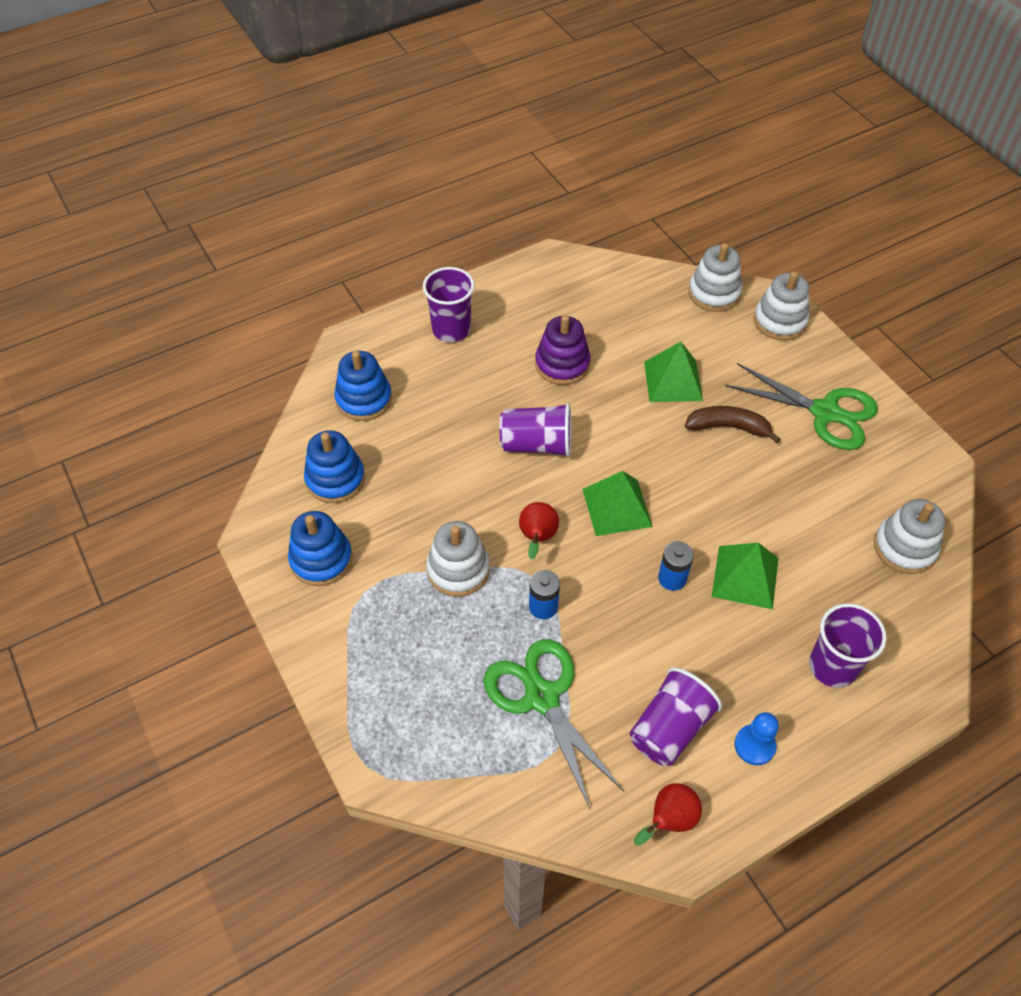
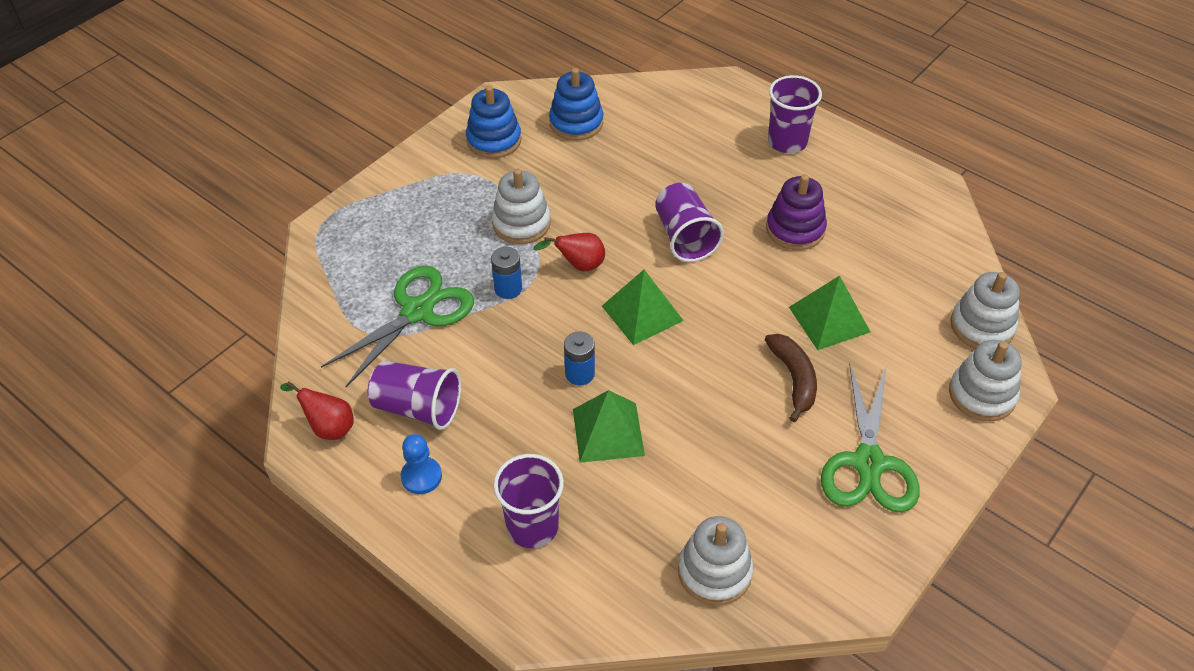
camera: 70 degrees right, 5 degrees down
(364, 399) = (670, 112): blue stacking toy -> none

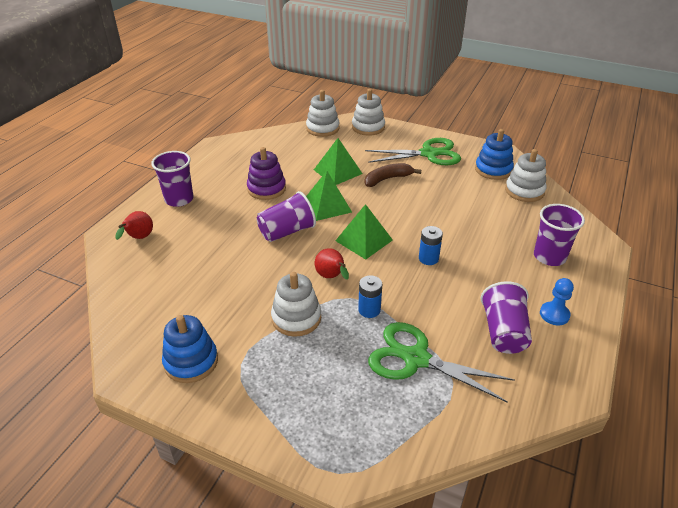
camera: 105 degrees left, 10 degrees down
(328, 427) = (553, 380): red pear -> red pear (139, 238)
(576, 123) = (162, 310): blue stacking toy -> blue stacking toy (493, 170)
(608, 432) = (465, 239): green pyramid -> green pyramid (327, 205)

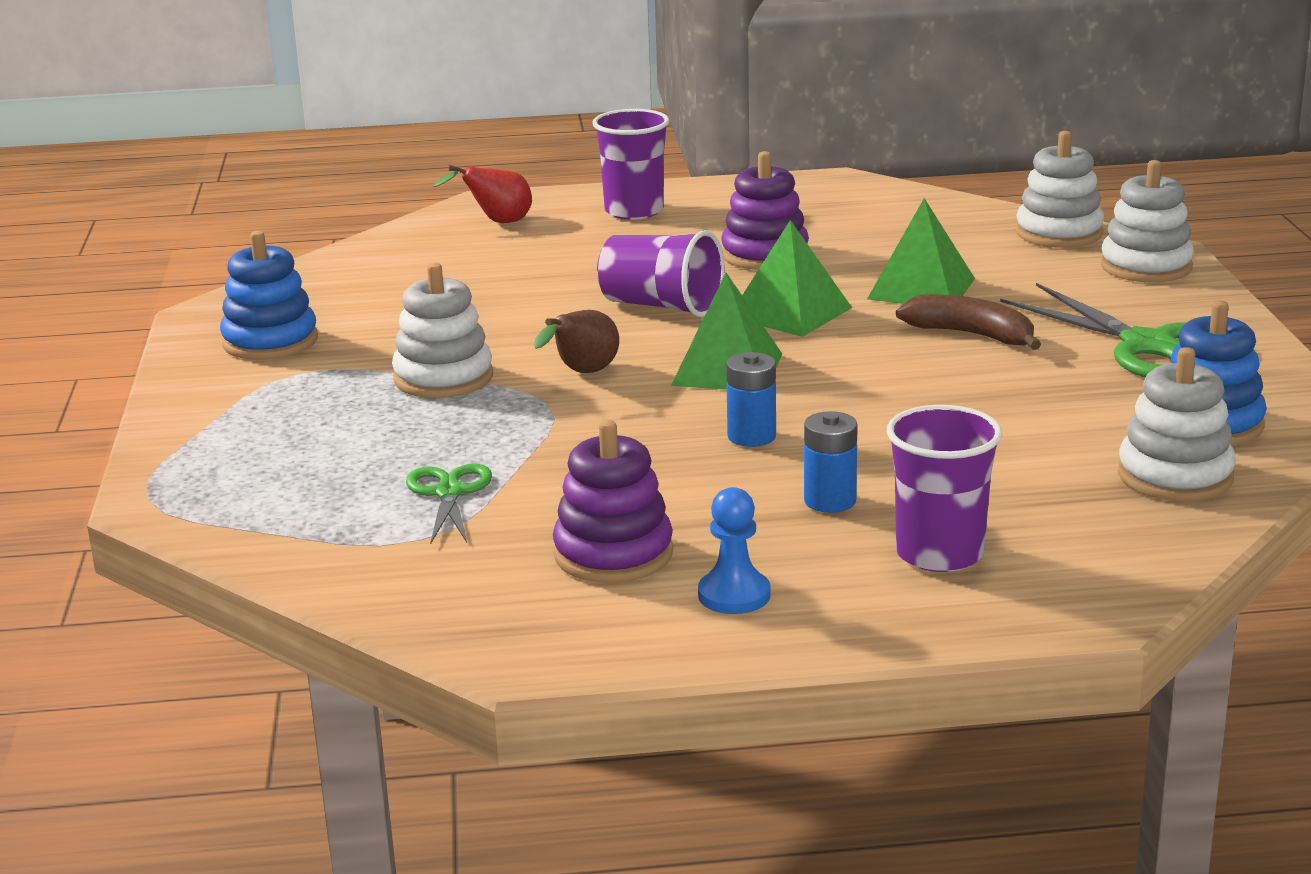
camera: 60 degrees right, 15 degrees down
(331, 277) = (582, 373): red pear -> brown pear
(369, 310) = (531, 425): blue battery -> blue battery (830, 501)
(416, 359) = (449, 493): green scissors -> green scissors, size x0.56
(503, 332) = (613, 554): purple cup -> purple stacking toy

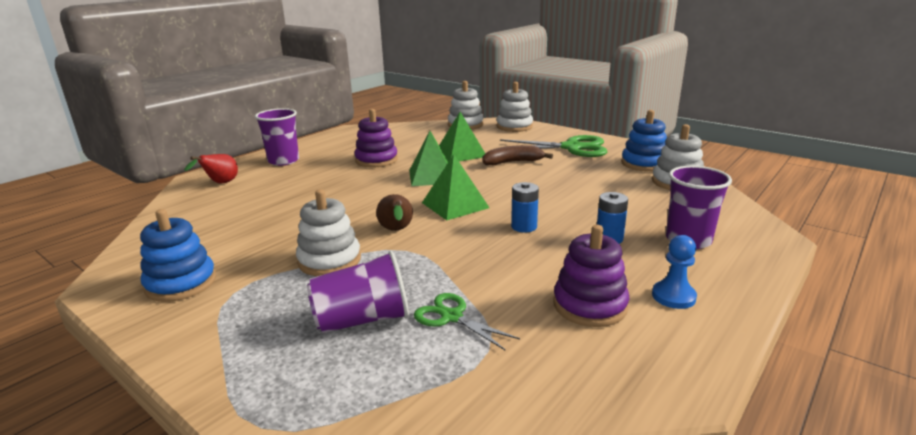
camera: 45 degrees left, 0 degrees up
(661, 306) = (373, 191): purple cup -> purple cup (362, 320)

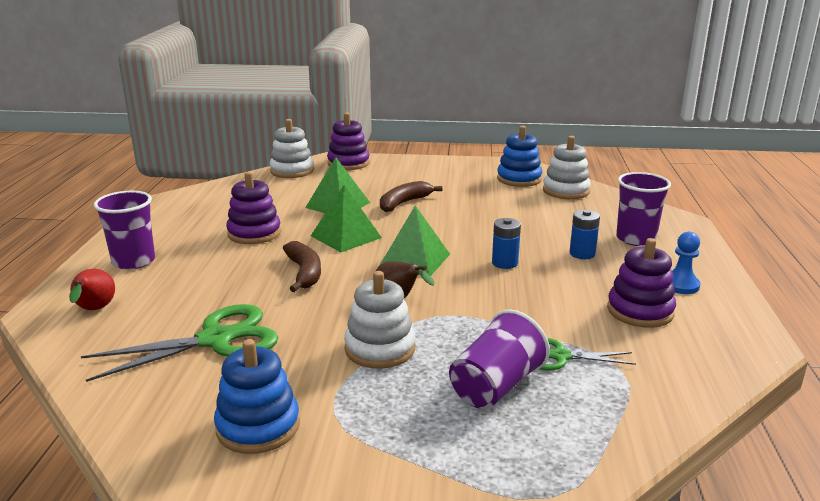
camera: 35 degrees left, 0 degrees up
(365, 194) = (304, 273): none -> brown banana
(514, 126) = (348, 163): white stacking toy -> purple stacking toy
(571, 148) = (437, 176): green scissors -> green scissors (216, 340)

